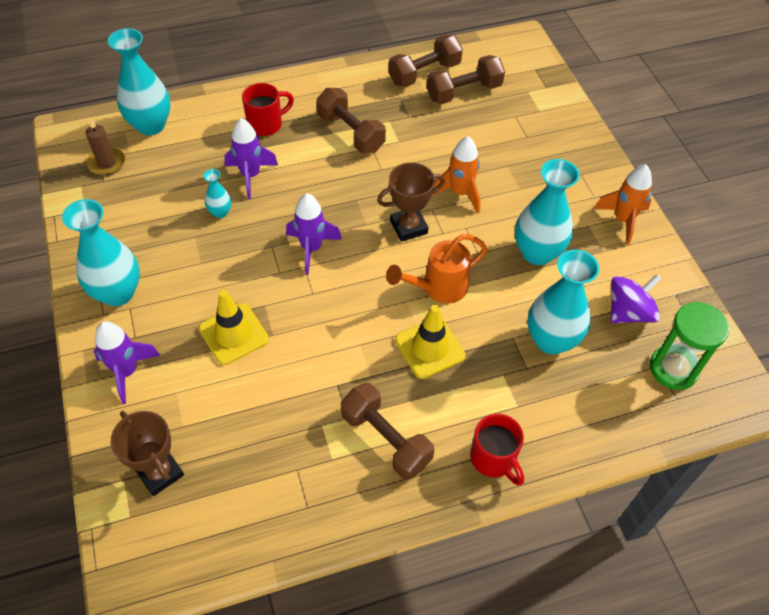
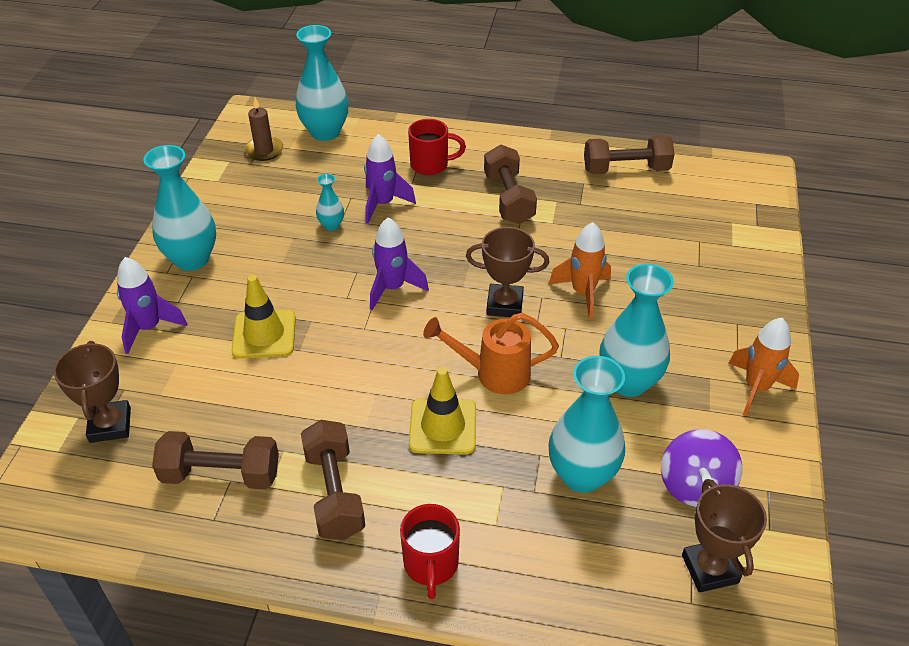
camera: 30 degrees right, 10 degrees down
(464, 92) = (657, 200): brown dumbbell -> brown dumbbell (221, 474)
(628, 312) = (695, 485): purple spinning top -> purple spinning top turned 105 degrees clockwise
(673, 369) = (709, 569): green hourglass -> brown trophy

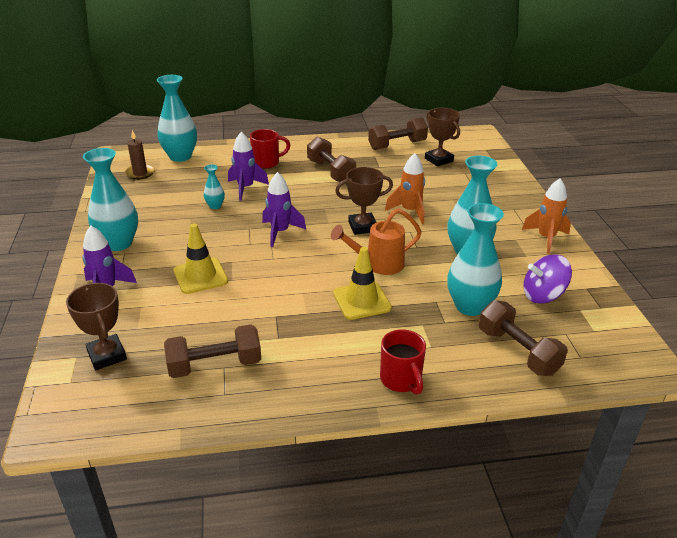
camera: 20 degrees left, 10 degrees down
(334, 493) = (307, 355): brown dumbbell -> brown dumbbell (518, 351)
(695, 485) = (543, 295): purple spinning top -> purple spinning top turned 90 degrees clockwise
(709, 569) = (580, 336): brown trophy -> brown trophy (438, 160)

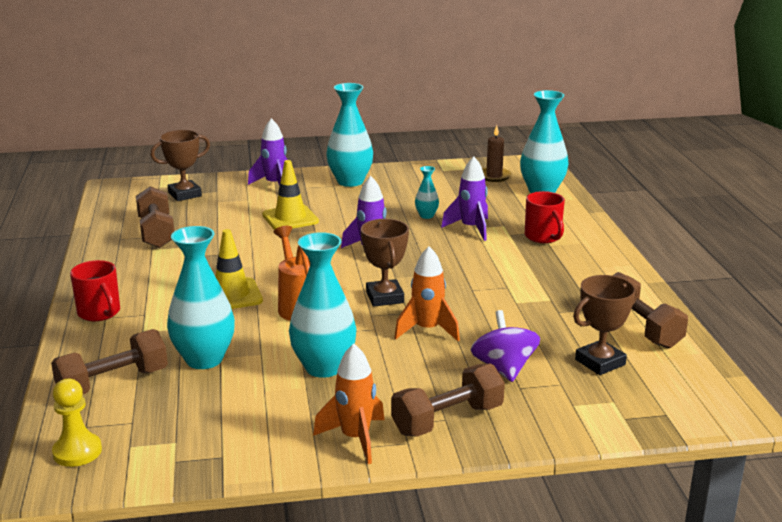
camera: 90 degrees right, 10 degrees down
(331, 171) = (530, 277): brown dumbbell -> brown dumbbell (447, 420)
(401, 380) = (99, 313): red mug -> red mug turned 105 degrees counterclockwise
(543, 295) = (213, 415): purple spinning top -> purple spinning top (504, 368)
(613, 355) = (77, 452): none -> yellow pawn

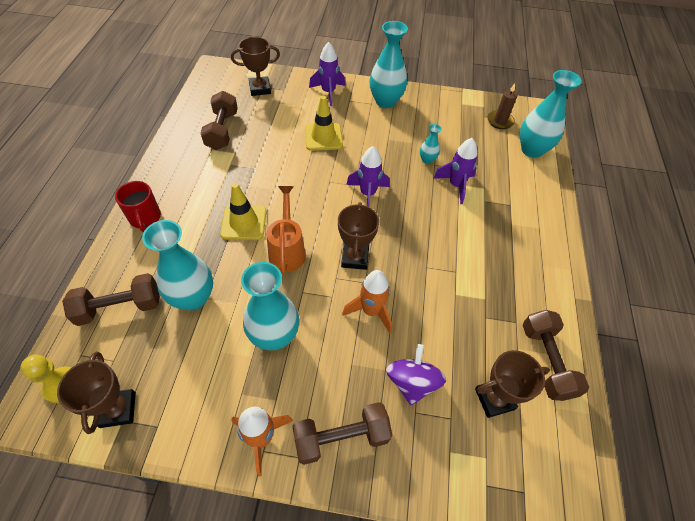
camera: 15 degrees right, 30 degrees up
(164, 454) = (118, 409): none -> brown trophy
(543, 237) = (510, 212): red mug -> none

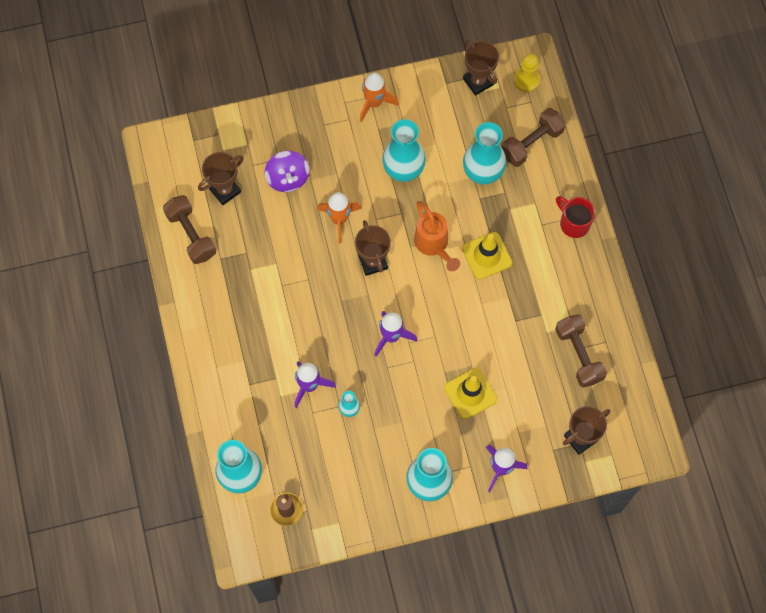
camera: 160 degrees right, 15 degrees up
(341, 438) = (322, 124): brown dumbbell -> none

